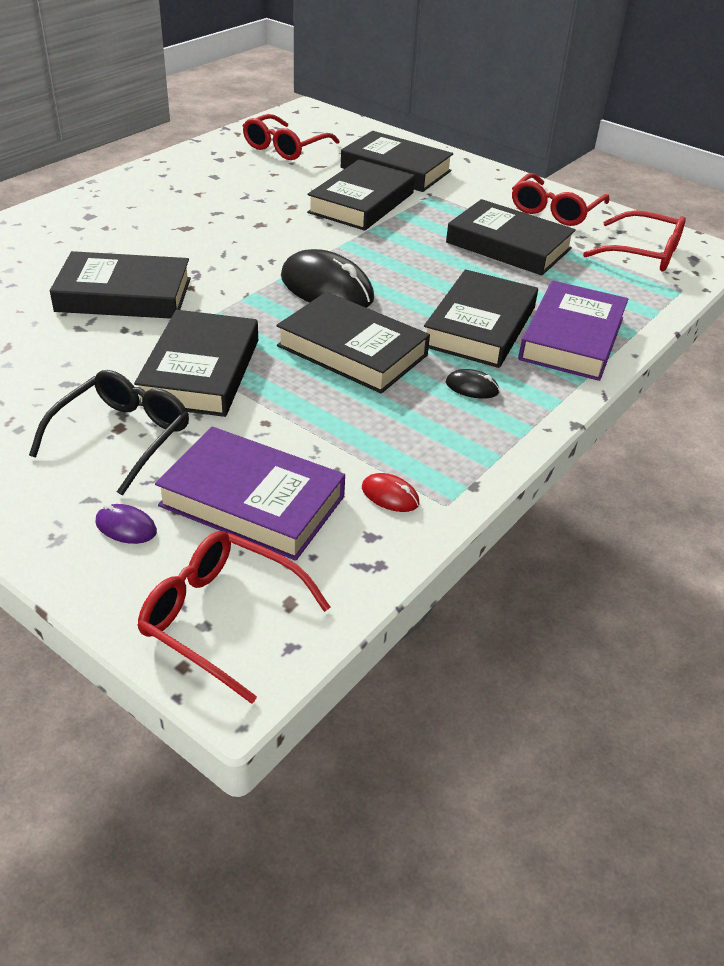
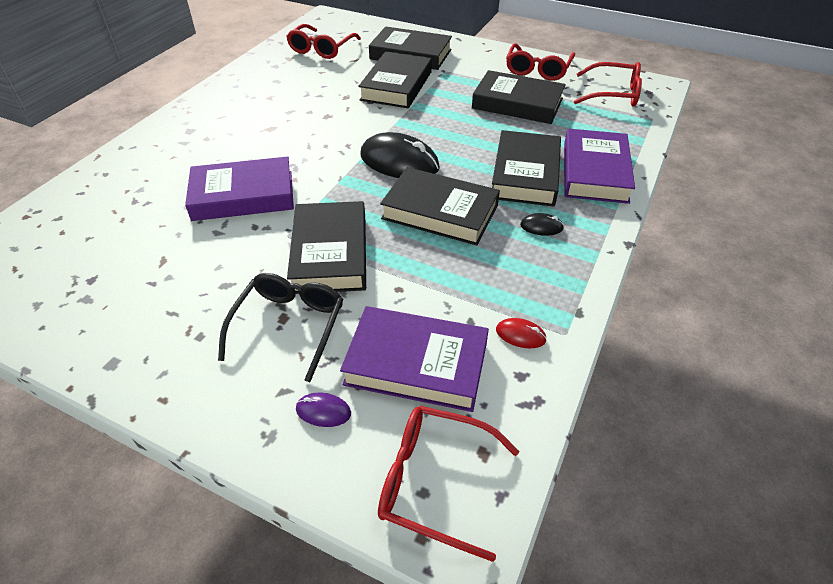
camera: 10 degrees left, 5 degrees up
(124, 295) = (243, 195): black book -> purple book

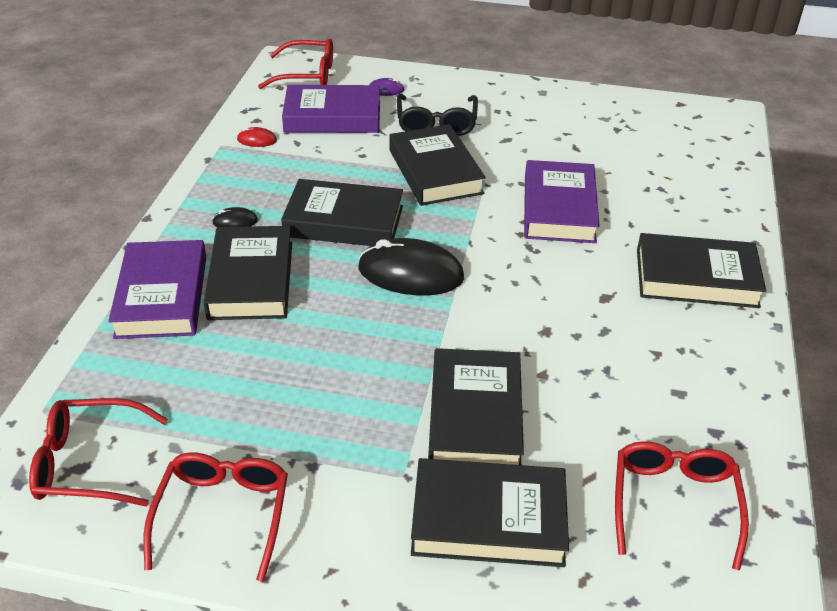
camera: 165 degrees right, 5 degrees down
(243, 195) = (558, 208): purple book -> purple book turned 60 degrees counterclockwise
(517, 103) = (263, 407): black book -> black book (696, 278)

